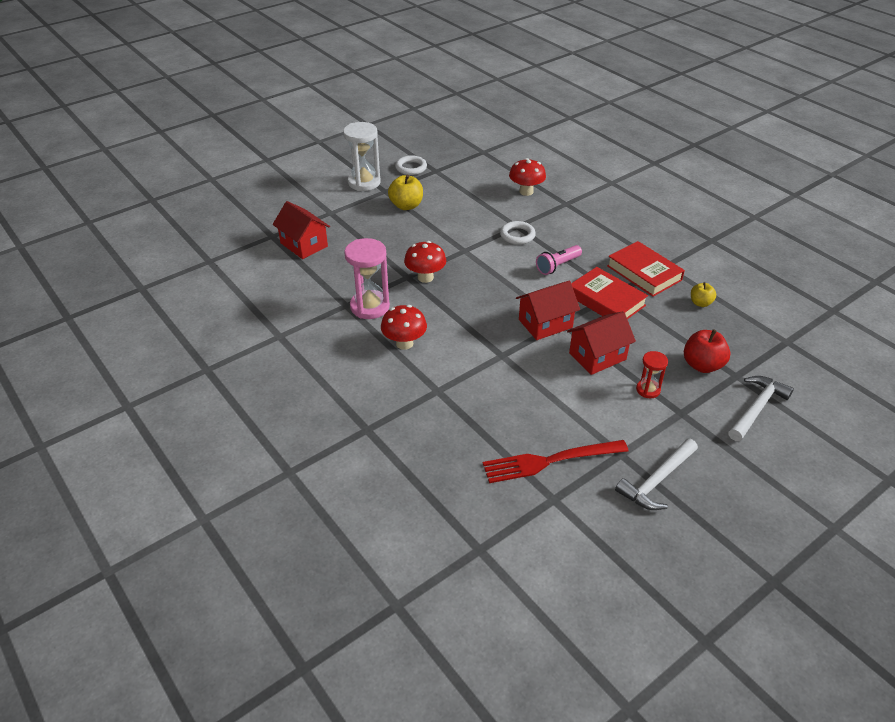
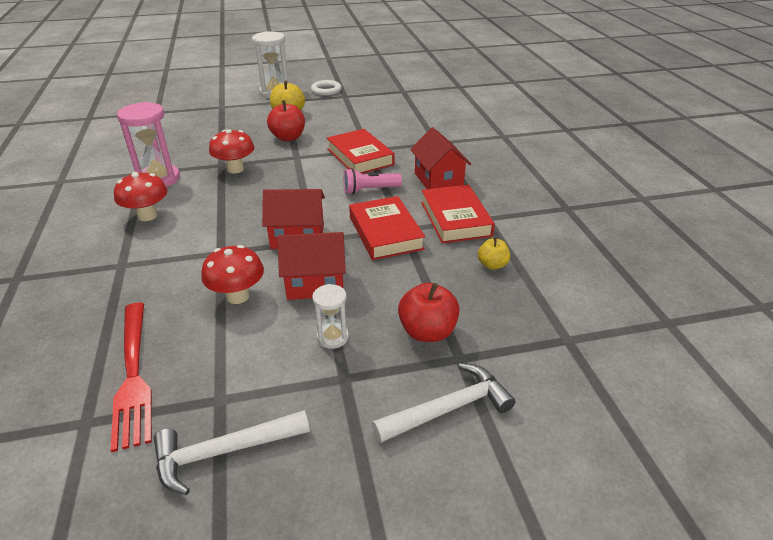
camera: 25 degrees right, 5 degrees down
(304, 245) = (171, 123): red house -> red house (438, 180)
(434, 232) = (288, 137): none -> red apple
(517, 235) = (360, 157): white ring -> red book
(526, 191) = (408, 126): red mushroom -> red mushroom (237, 296)
(549, 461) = (133, 376): red fork -> red fork turned 120 degrees counterclockwise
(648, 390) = (332, 337): red hourglass -> white hourglass

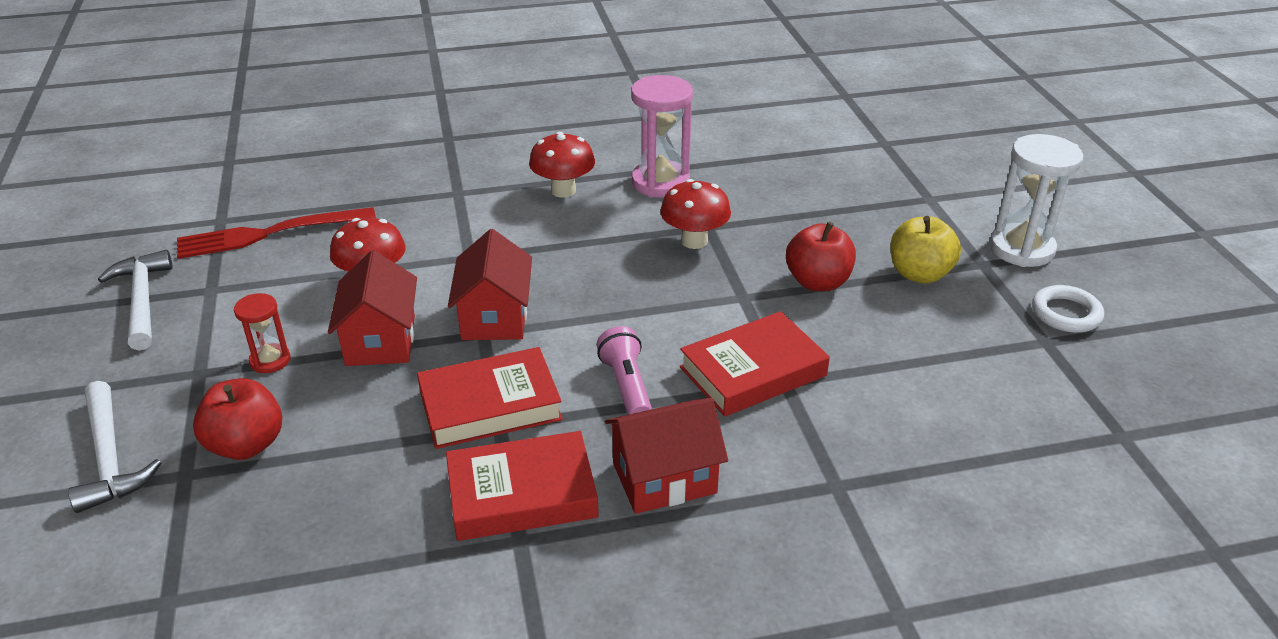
camera: 90 degrees right, 0 degrees up
(332, 337) = (270, 360): white hourglass -> red hourglass
(492, 265) = (374, 531): yellow apple -> none

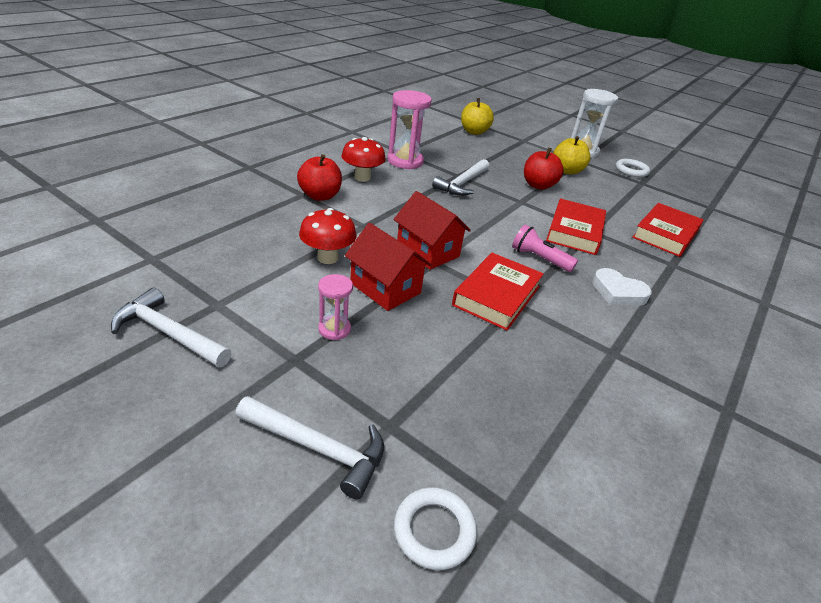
camera: 45 degrees left, 0 degrees up
(92, 574) = (434, 530): none -> white ring
(246, 445) = (401, 385): red apple -> red apple (320, 196)
(268, 234) = (206, 255): red fork -> none
(270, 360) = (334, 329): red hourglass -> pink hourglass
(522, 493) = (579, 330): red book -> red book (665, 234)
(664, 478) = (618, 292): red house -> white heart
(694, 241) = (463, 183): red mushroom -> white hammer
(857, 161) = (474, 132): none -> yellow apple

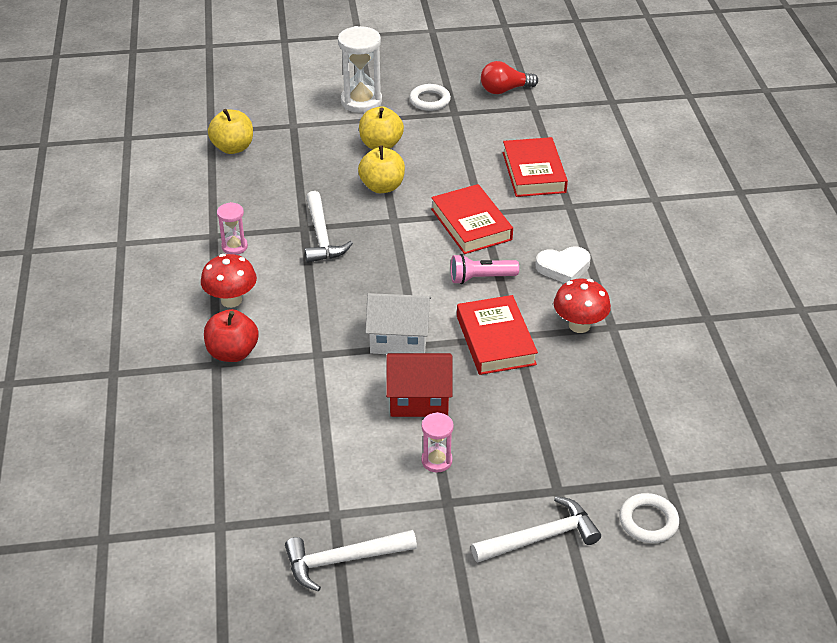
camera: 40 degrees left, 5 degrees up
(327, 258) = (340, 409): red mushroom -> red mushroom (579, 325)
(405, 161) = (234, 246): pink hourglass -> pink hourglass, size x0.55
(428, 251) = (399, 339): red house -> white house
(538, 185) = (382, 187): red apple -> yellow apple
(697, 191) = (504, 90): none -> red light bulb

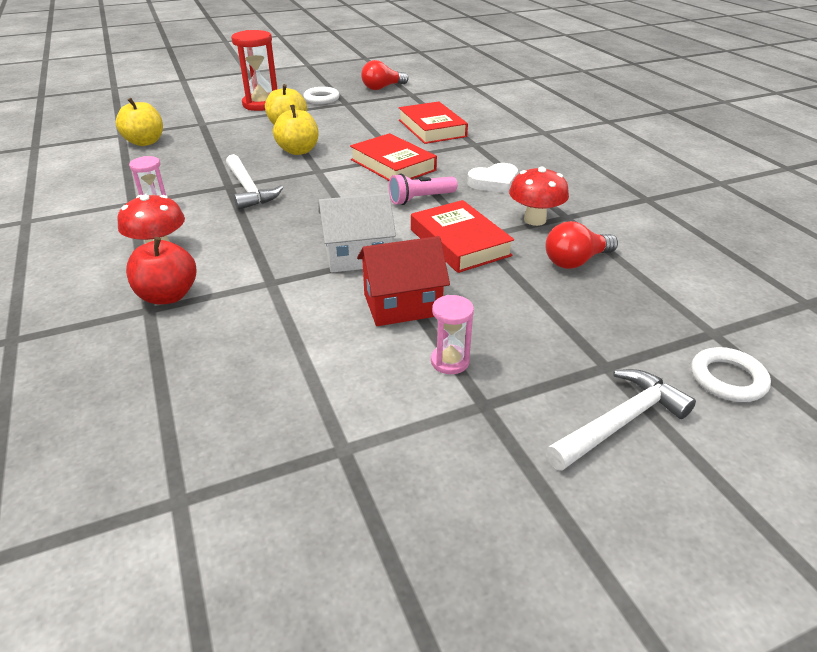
camera: 15 degrees left, 5 degrees down
(344, 560) = (376, 509): white hammer -> none
(361, 101) = (261, 104): white hourglass -> red hourglass
(591, 382) = (575, 261): none -> red light bulb

